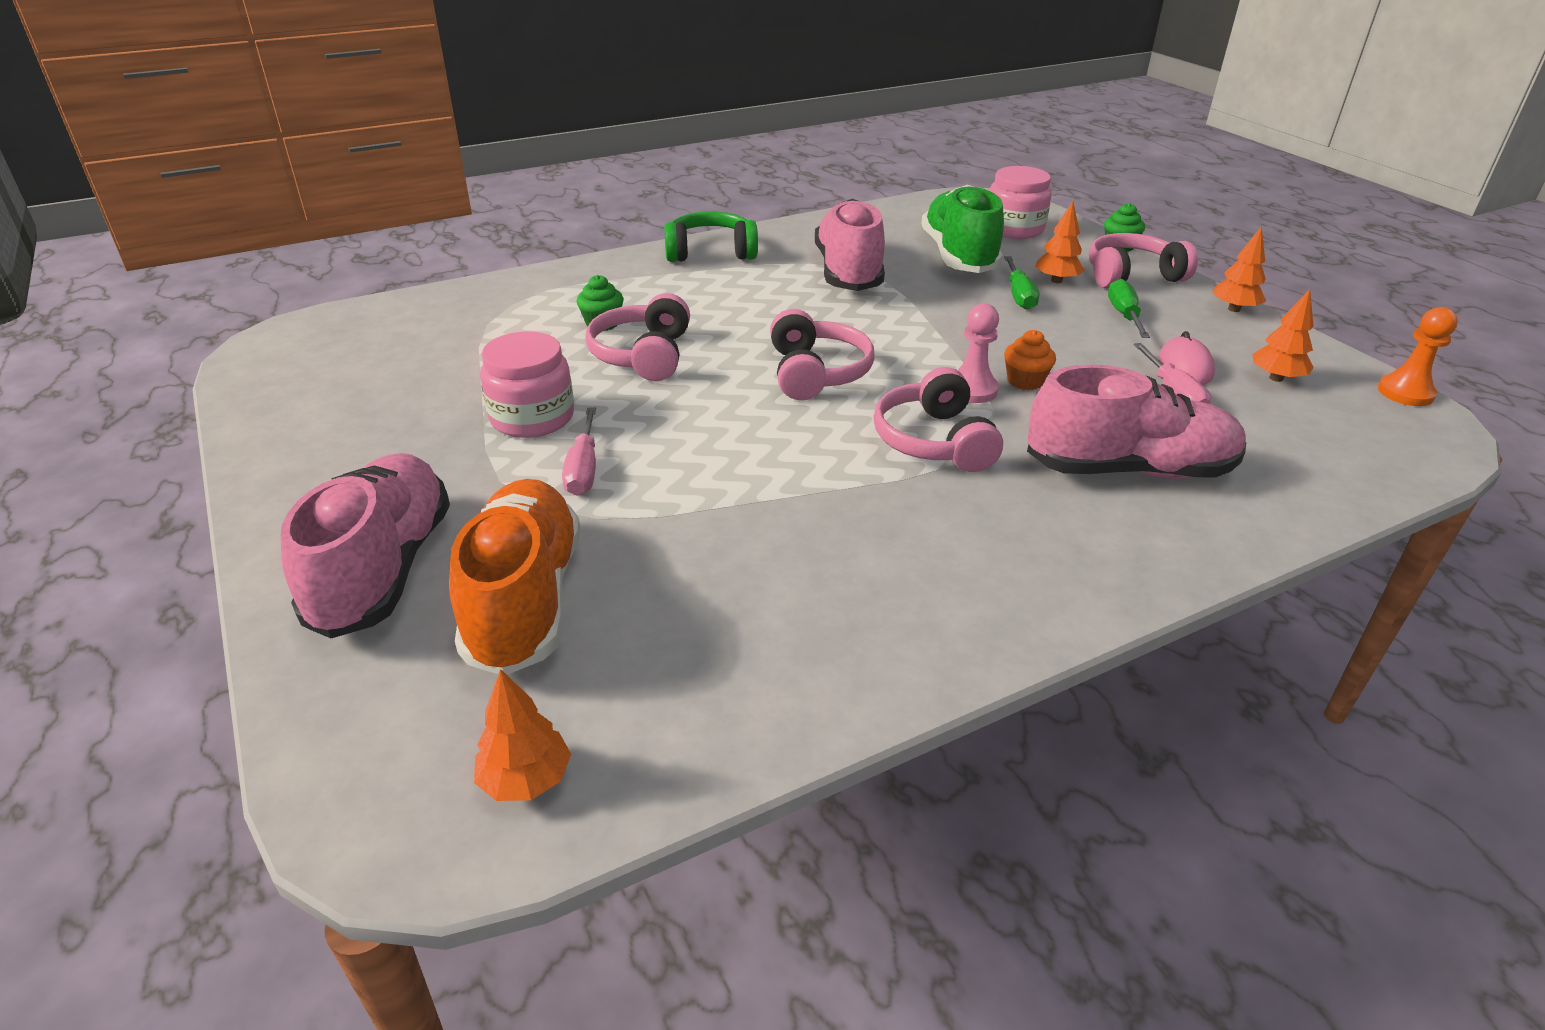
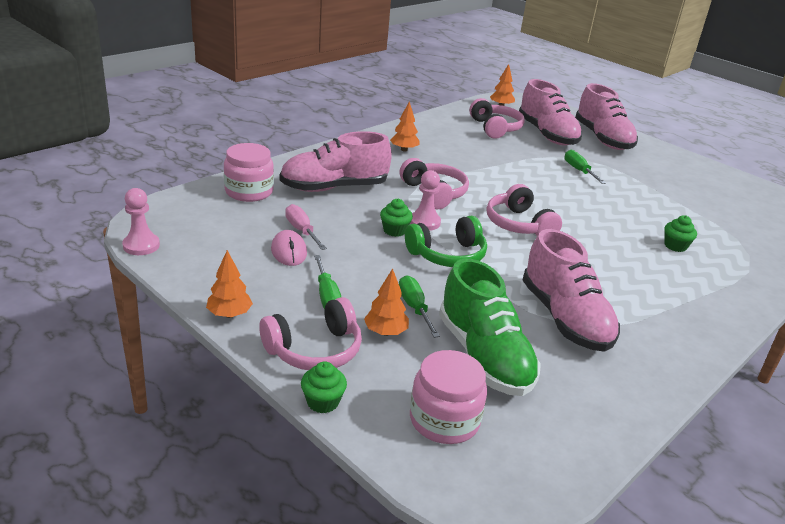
camera: 160 degrees right, 5 degrees down
(524, 600) = (547, 134): orange shoe -> pink shoe
(532, 417) = (630, 189): pink jar -> pink jar (249, 191)
(583, 469) = (579, 171): pink screwdriver -> green screwdriver
(643, 355) = (624, 226): pink headphones -> pink headphones (495, 128)
(710, 252) = (695, 329): green headphones -> green headphones (447, 255)
(1025, 381) = (394, 230): orange cupcake -> green cupcake
(1276, 378) = (227, 248): orange tree -> orange tree (404, 150)
(1405, 393) = (141, 245): orange pawn -> pink pawn

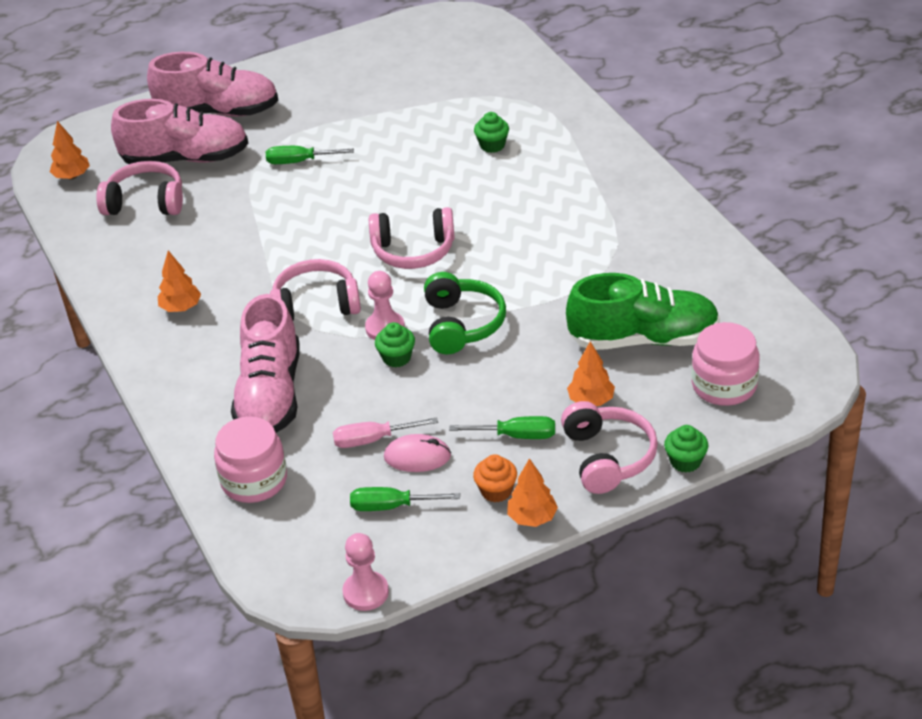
camera: 65 degrees left, 10 degrees up
(258, 292) = (496, 491): none -> orange cupcake
(414, 308) = (556, 371): green screwdriver -> green screwdriver (392, 506)
(565, 318) = (598, 267): pink shoe -> none

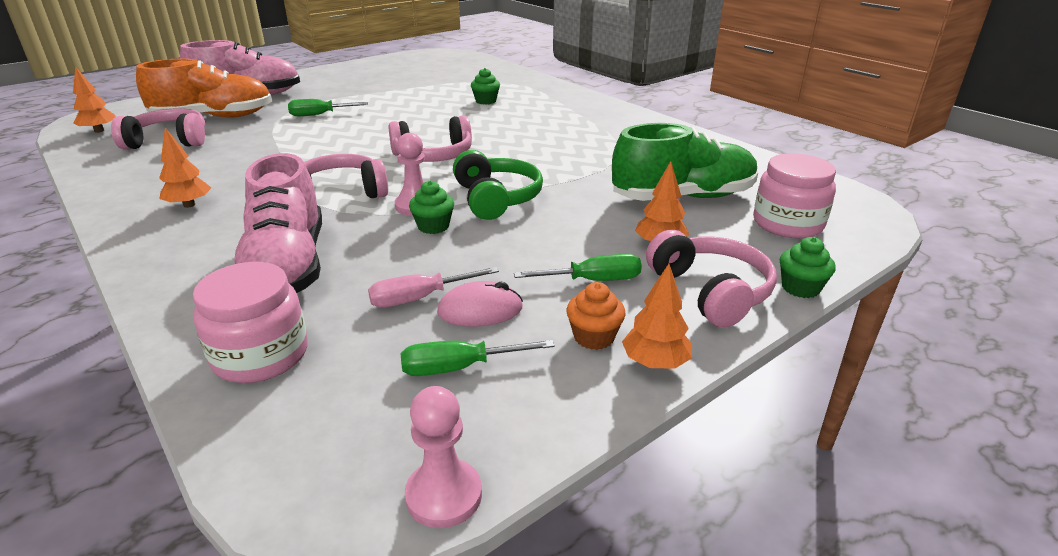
camera: 15 degrees left, 10 degrees down
(185, 158) = (214, 117): pink shoe -> orange shoe

